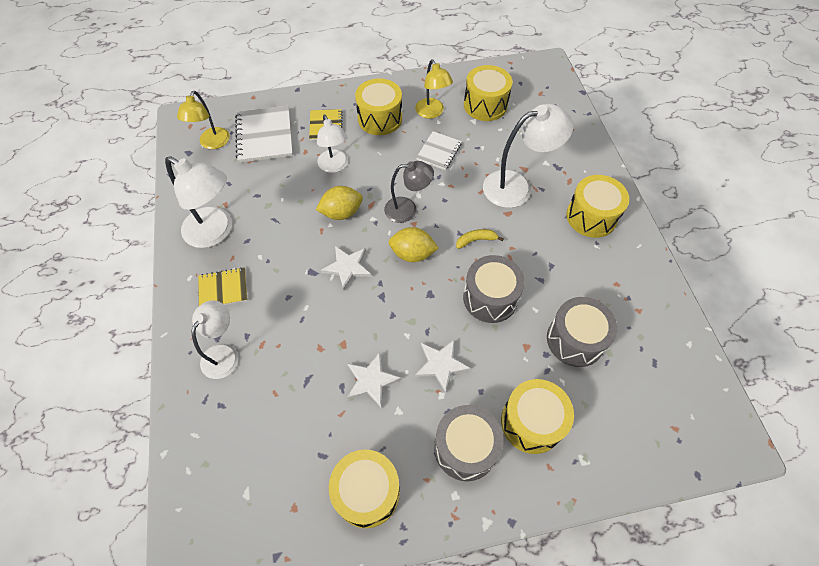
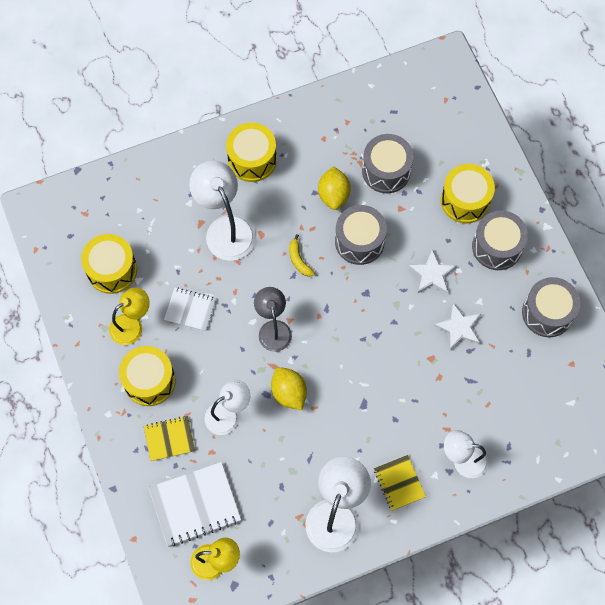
camera: 100 degrees left, 10 degrees up
(347, 267) = (352, 372): white star -> none
(367, 492) = (547, 313): yellow drum -> grey drum
(412, 254) = (325, 315): yellow lemon -> yellow lemon (333, 195)

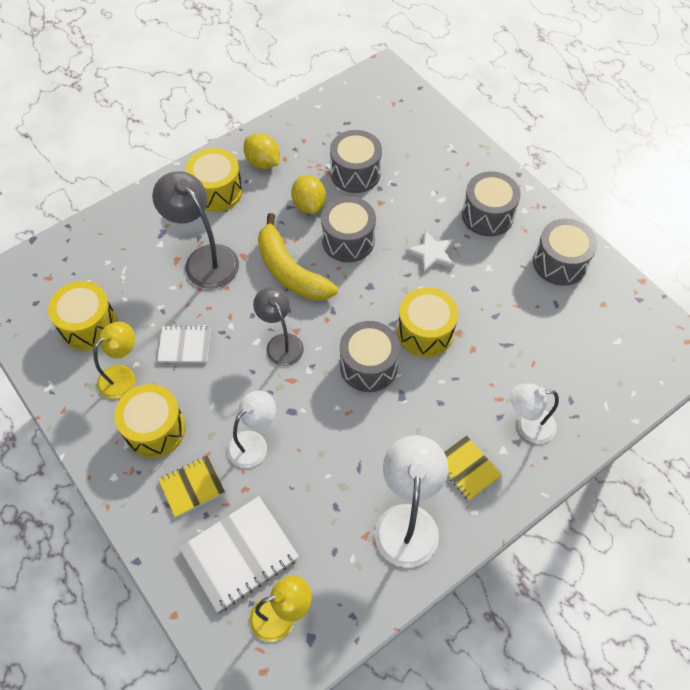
camera: 15 degrees left, 10 degrees down
(225, 228) = (204, 259): white lamp -> grey lamp
(289, 392) = (316, 403): yellow lemon -> yellow lemon (263, 162)
(299, 260) = (290, 271): yellow banana -> yellow banana, size x2.33
(343, 369) = (368, 366): none -> grey drum
(459, 327) = (476, 296): white star -> none
(465, 200) = (441, 182): yellow drum -> yellow drum (425, 332)

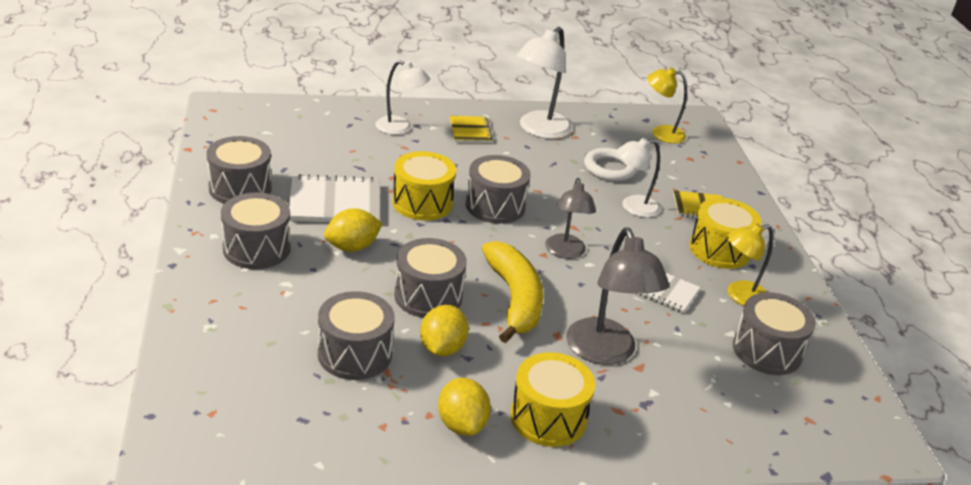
camera: 155 degrees left, 25 degrees down
(89, 325) = (767, 351): yellow drum -> grey drum
(240, 554) = (677, 165): white notebook -> white notebook (334, 202)
(303, 496) = (609, 169): none -> white ring
(432, 253) = (352, 247): white star -> yellow lemon

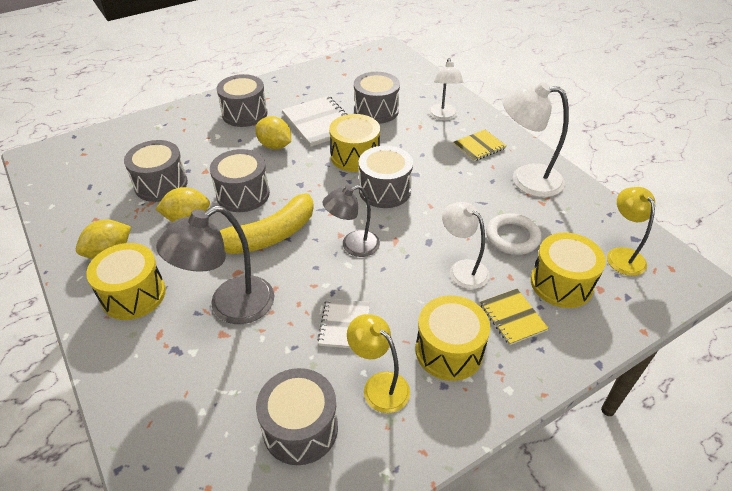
camera: 70 degrees right, 10 degrees up
(240, 188) = (303, 86): grey drum -> grey drum (376, 111)
(676, 171) = (561, 284): none -> yellow drum

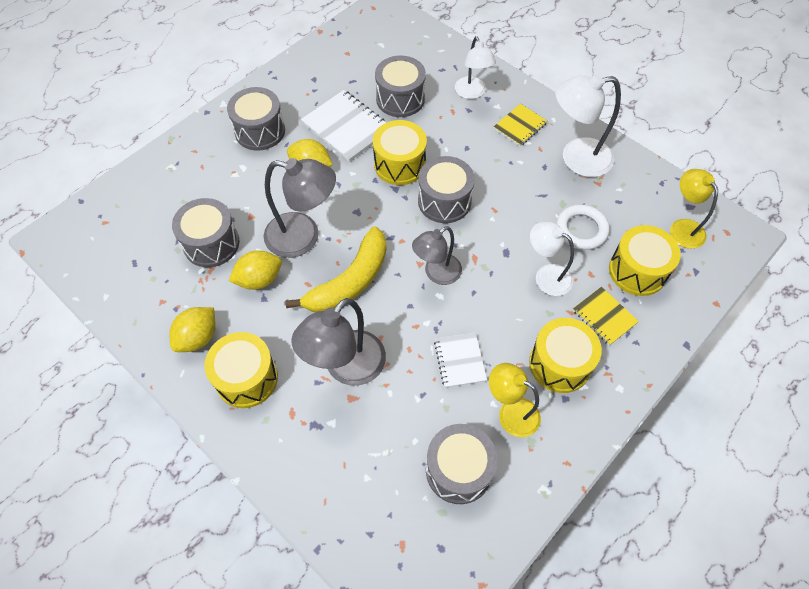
camera: 15 degrees left, 15 degrees up
(243, 194) = (303, 237): grey drum -> grey lamp

